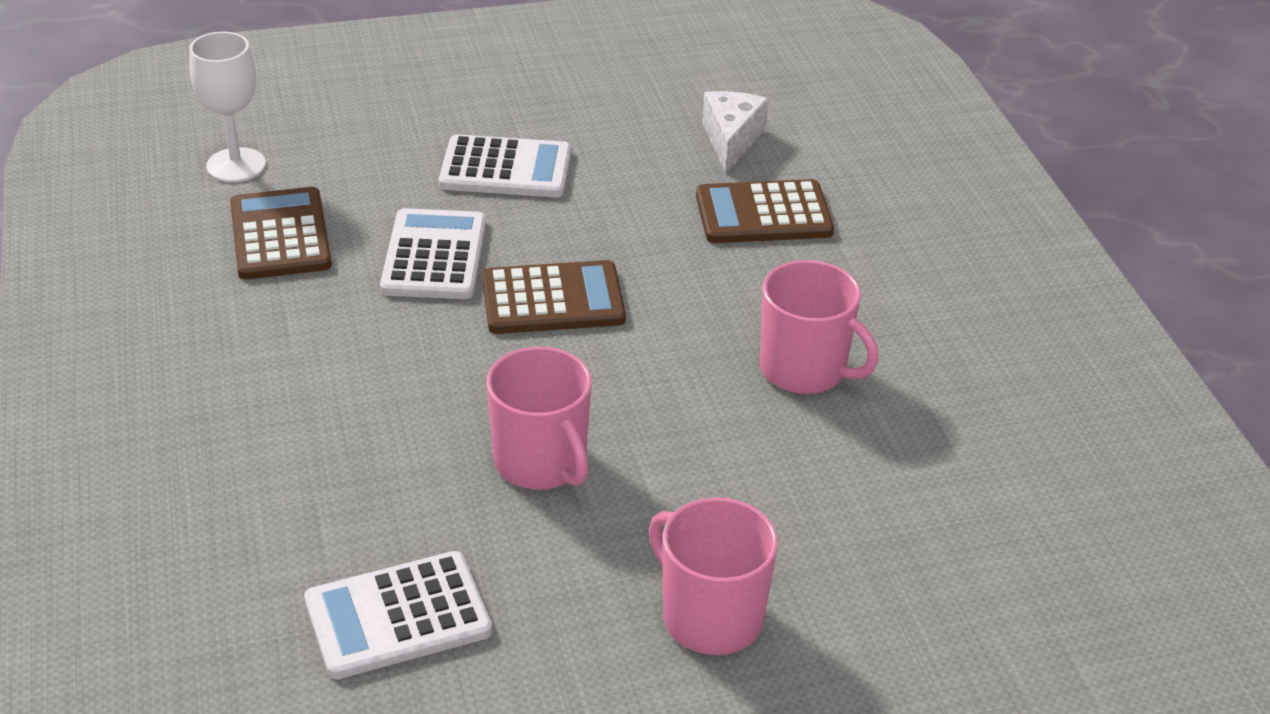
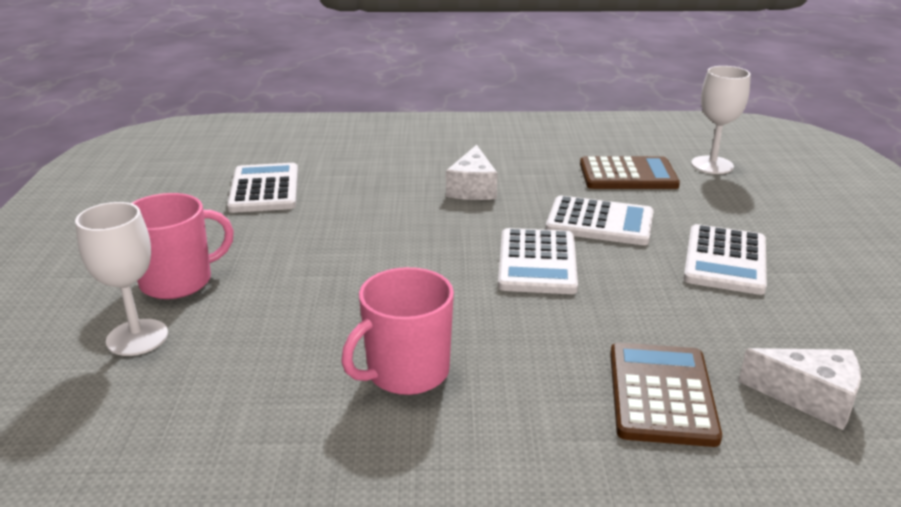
camera: 105 degrees right, 10 degrees down
(351, 376) = (473, 188): none -> white cheese
(541, 462) = (359, 240): pink mug -> none
(553, 300) = (537, 262): brown calculator -> white calculator
(845, 606) = (137, 337): none -> white goblet

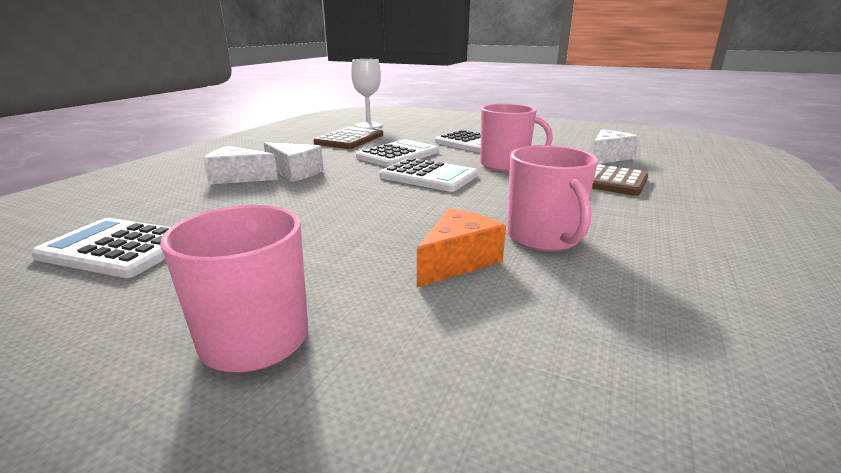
camera: 65 degrees left, 5 degrees down
(137, 337) = (371, 391): white goblet -> none
(322, 331) = (457, 261): none -> orange cheese
(432, 170) = (238, 178): none -> white cheese
(647, 306) = (505, 165): none -> pink mug

